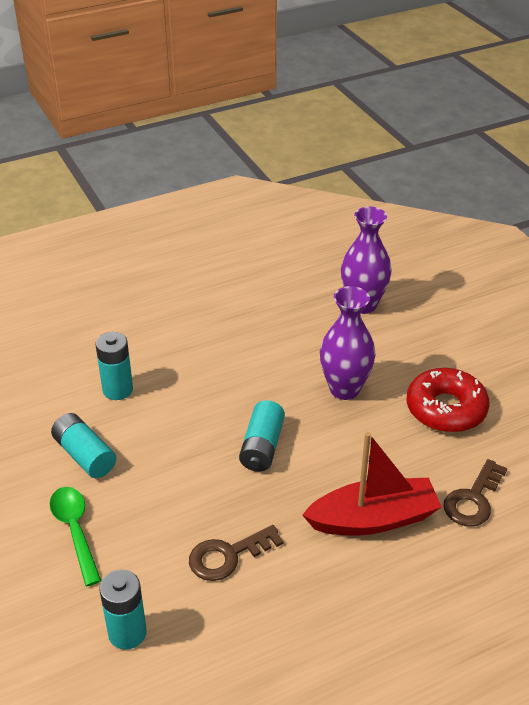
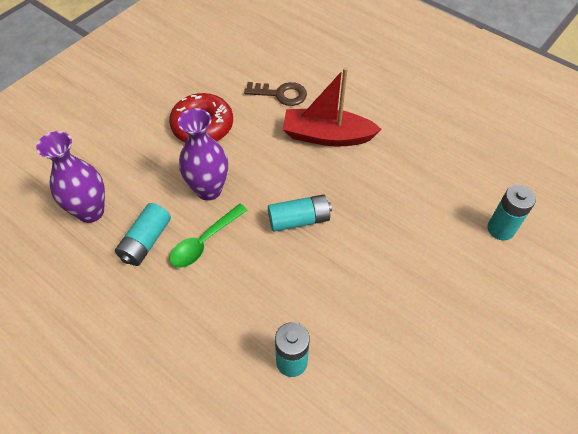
camera: 115 degrees left, 15 degrees up
(75, 531) = (454, 305): green spoon -> green spoon (204, 241)
(84, 455) = (381, 344): turquoise battery -> turquoise battery (146, 241)
(228, 556) = (407, 200): brown key -> none
(373, 519) = (327, 136): red boat -> red boat turned 45 degrees counterclockwise

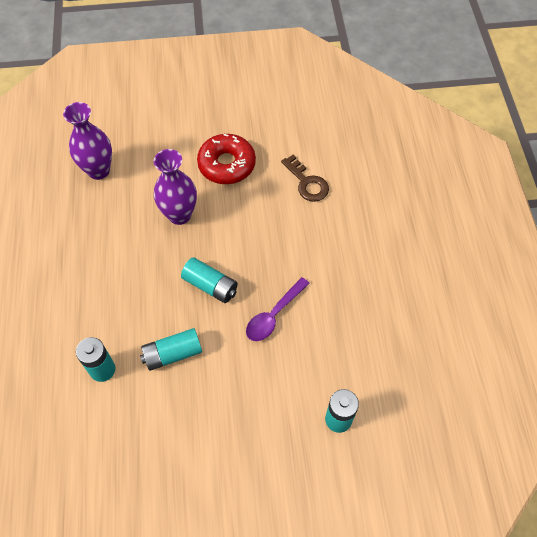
camera: 45 degrees right, 5 degrees up
(146, 241) = (107, 218): turquoise battery -> turquoise battery (173, 354)
(204, 241) = (139, 248): green spoon -> none
(327, 136) = (301, 242): red boat -> none
(371, 200) = (274, 315): none -> purple spoon

